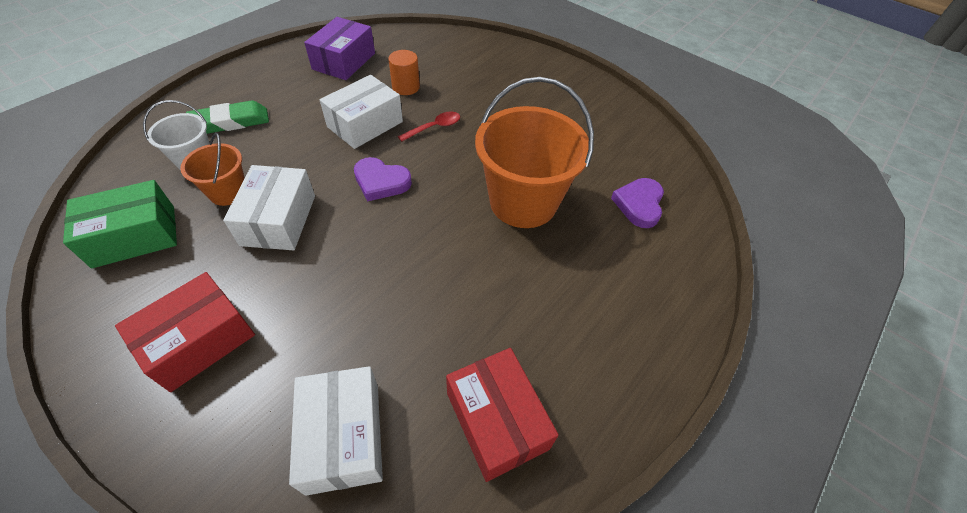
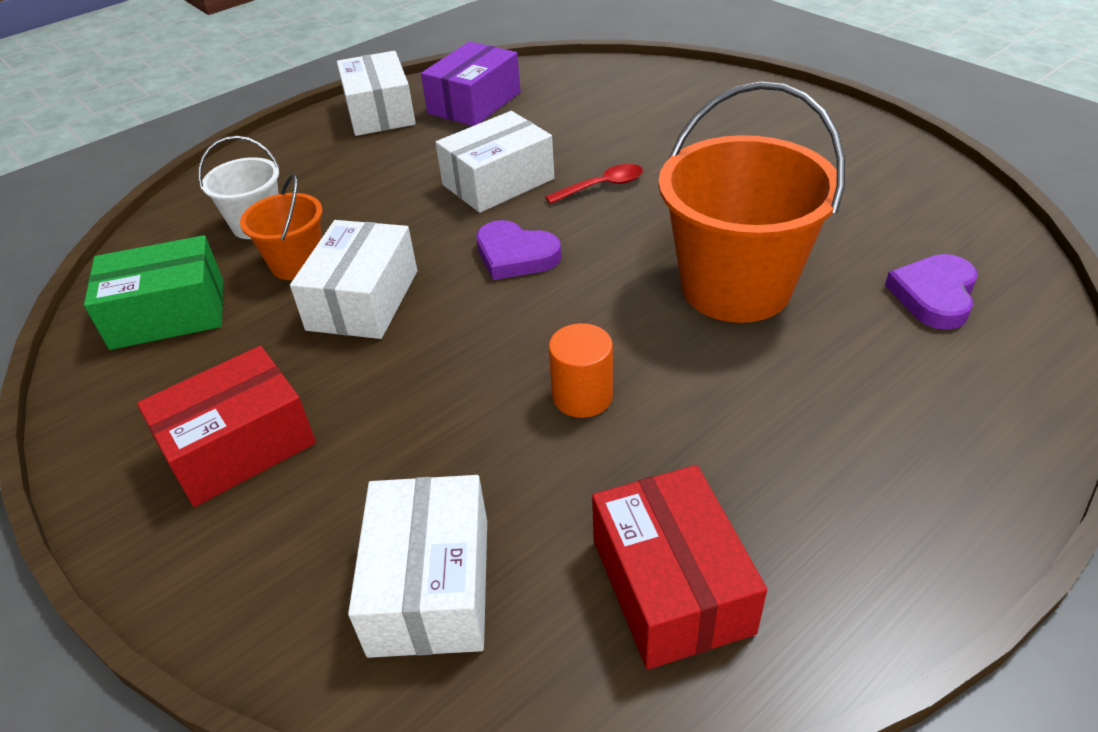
camera: 15 degrees right, 10 degrees down
(230, 122) = (309, 178): green eraser -> none
(277, 67) = (380, 112): none -> white box
(406, 87) = (562, 134): orange cylinder -> orange cylinder (582, 396)

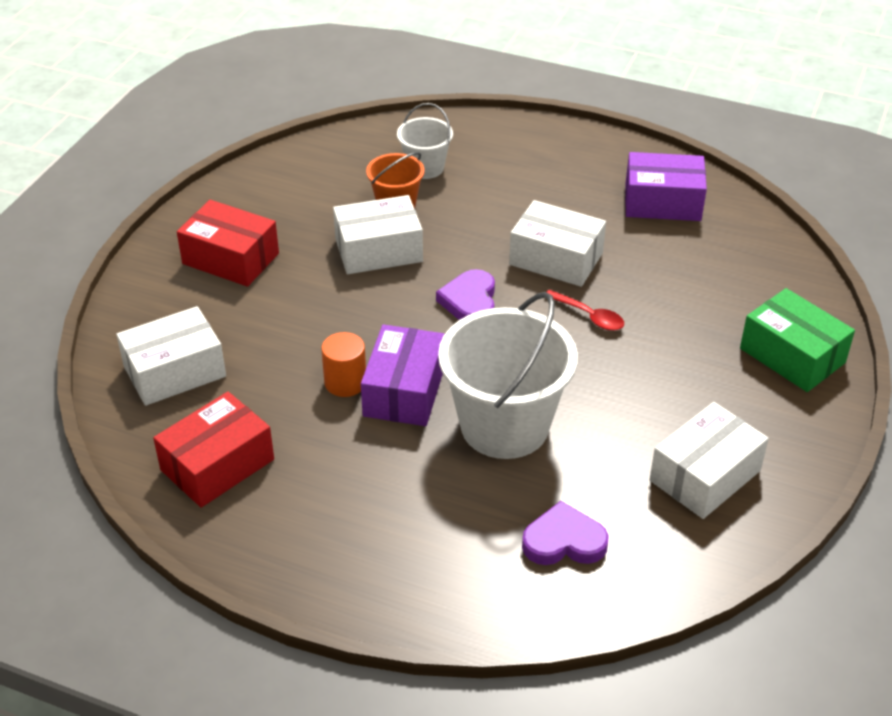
camera: 60 degrees right, 0 degrees up
(168, 313) = (317, 176): green box -> green box (792, 355)
(380, 112) = (608, 158): white box -> white box (705, 476)
(631, 348) = (404, 391): none -> purple box
(736, 287) = (504, 426): orange bucket -> white bucket

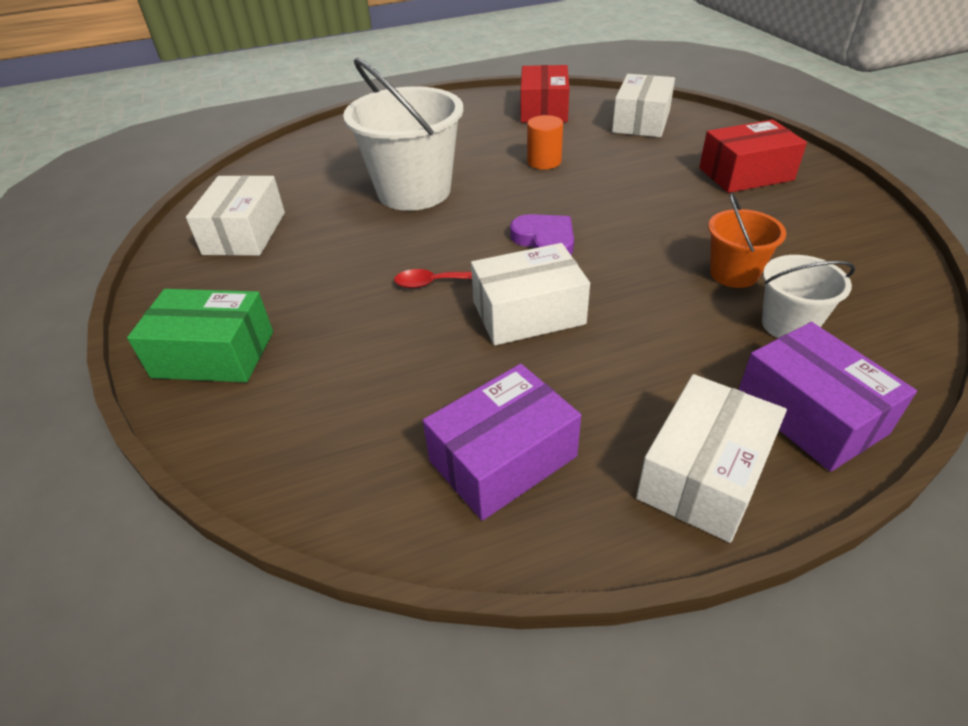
camera: 140 degrees right, 0 degrees up
(378, 250) = (672, 233): white box -> white box (703, 474)
(404, 391) = (502, 175): purple box -> purple box (810, 414)
(564, 541) = (315, 167): purple heart -> none

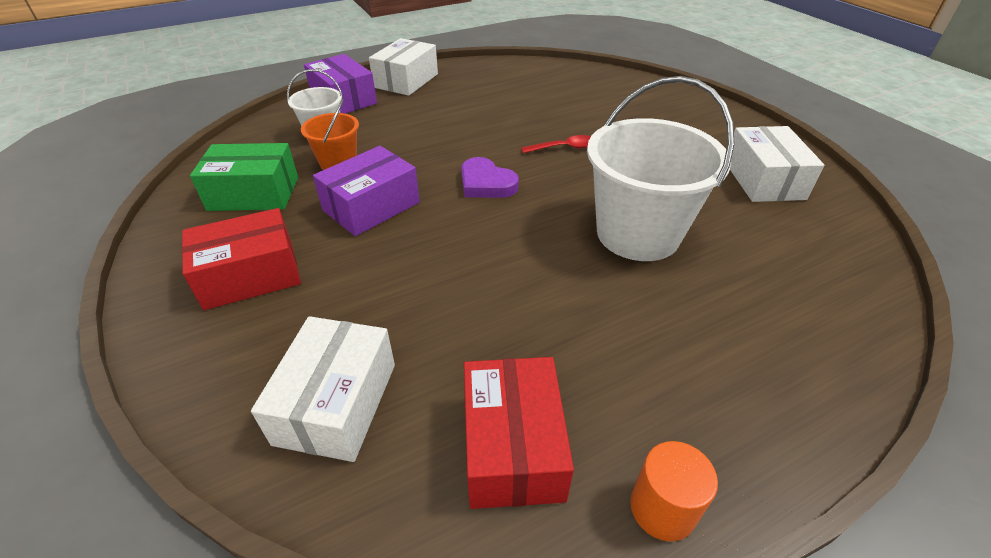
camera: 170 degrees right, 0 degrees up
(213, 354) = (679, 106): green box -> green box (254, 193)
(503, 459) = (496, 80): purple box -> purple box (371, 206)
(528, 313) = (492, 133): white box -> none
(544, 162) = (497, 289): orange cylinder -> orange cylinder (662, 508)

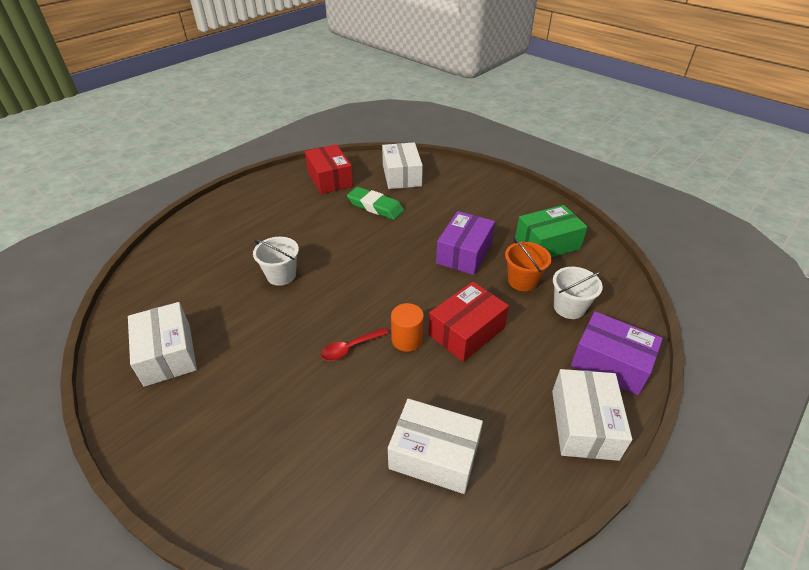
camera: 160 degrees right, 0 degrees up
(250, 275) = (487, 204): red box -> red box (466, 331)
(447, 323) = (375, 207): none -> green eraser
(486, 183) = (399, 290): purple heart -> none
(522, 87) = (434, 455): none -> white box
(638, 234) = (281, 275): white bucket -> white bucket, size x0.52
(662, 508) = (275, 176): orange cylinder -> orange cylinder (407, 339)

